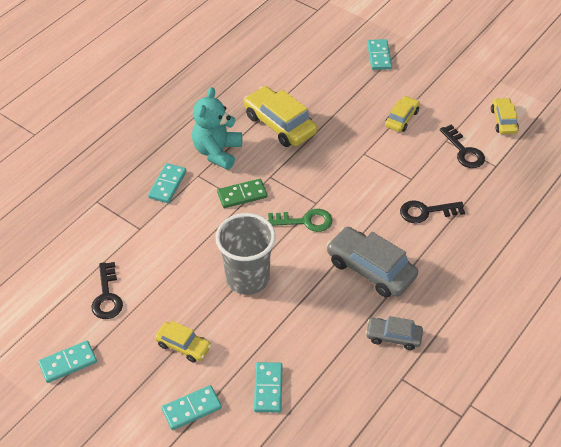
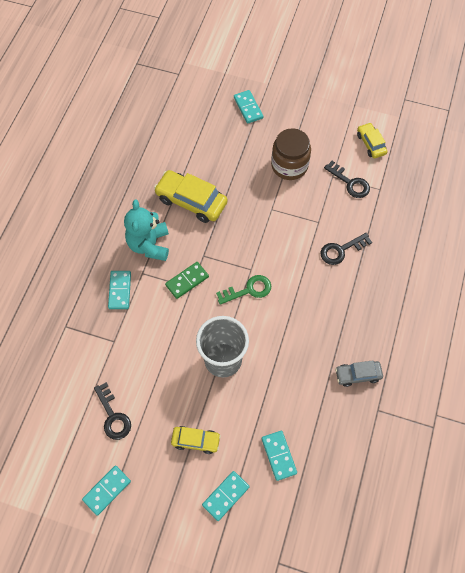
camera: 20 degrees left, 15 degrees up
(371, 269) = (317, 318): grey car -> none
(401, 118) = (289, 165): yellow car -> brown jar

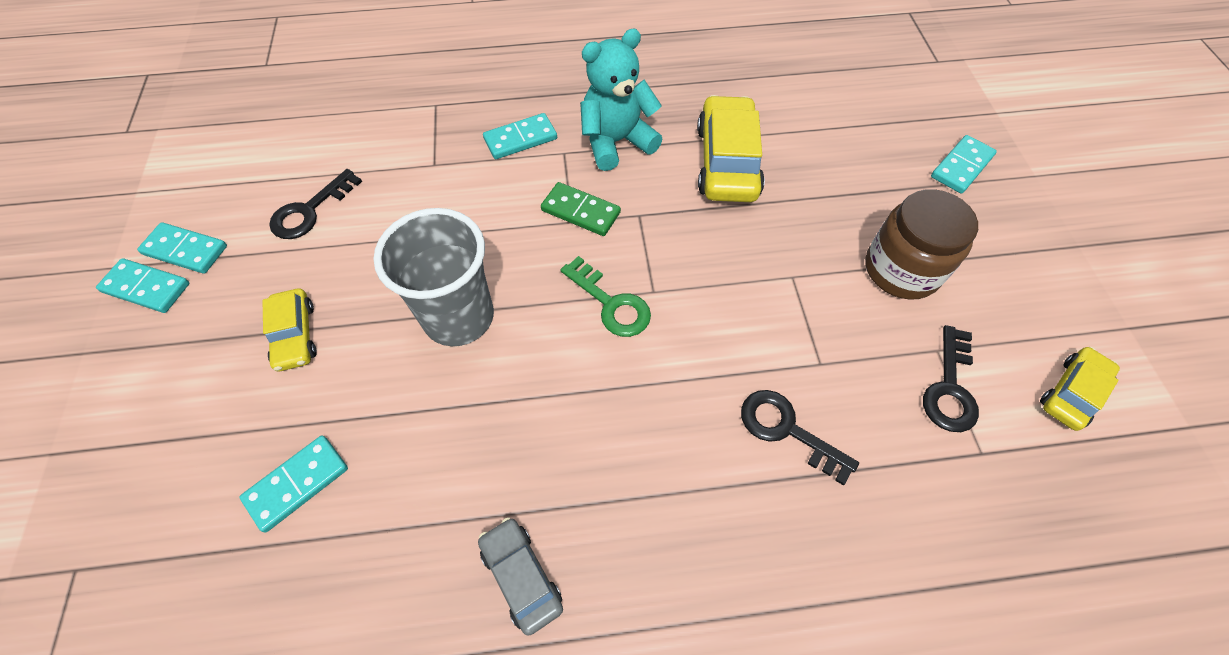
camera: 65 degrees right, 5 degrees down
(226, 496) = (200, 422): turquoise domino -> turquoise domino (146, 288)

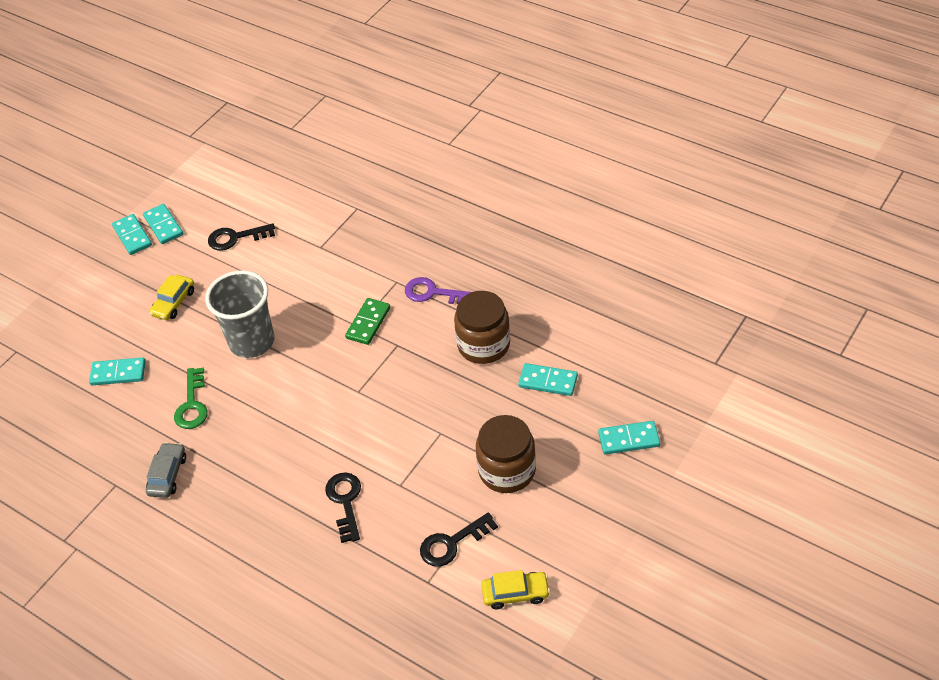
camera: 45 degrees right, 10 degrees down
(520, 139) = (381, 258): turquoise domino -> turquoise domino (548, 381)
(581, 211) = (368, 323): green domino -> green domino turned 45 degrees clockwise
(611, 304) = (330, 383): green key -> green key (192, 405)
(616, 142) = (433, 293): turquoise teddy bear -> purple key
(727, 162) = (483, 345): yellow car -> brown jar

